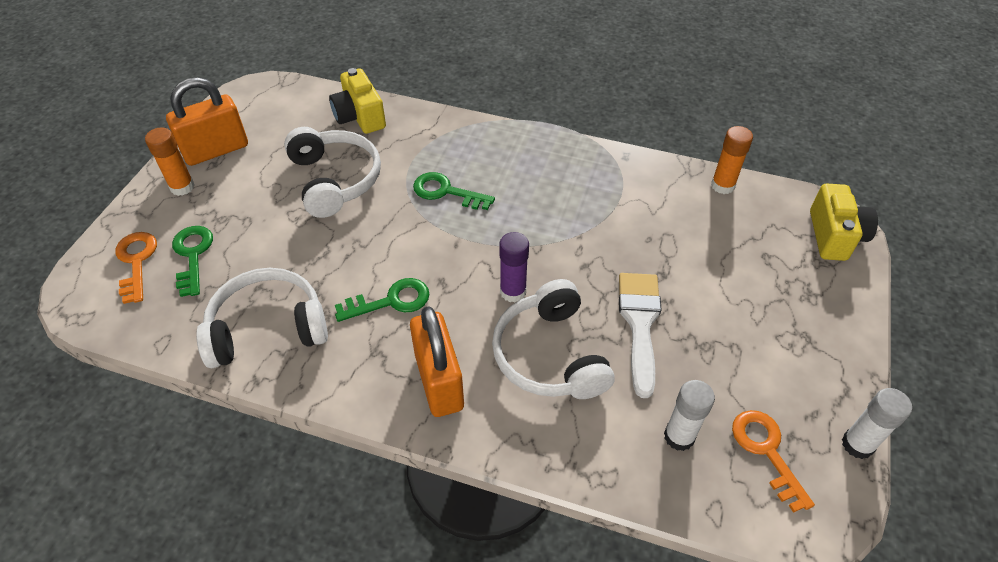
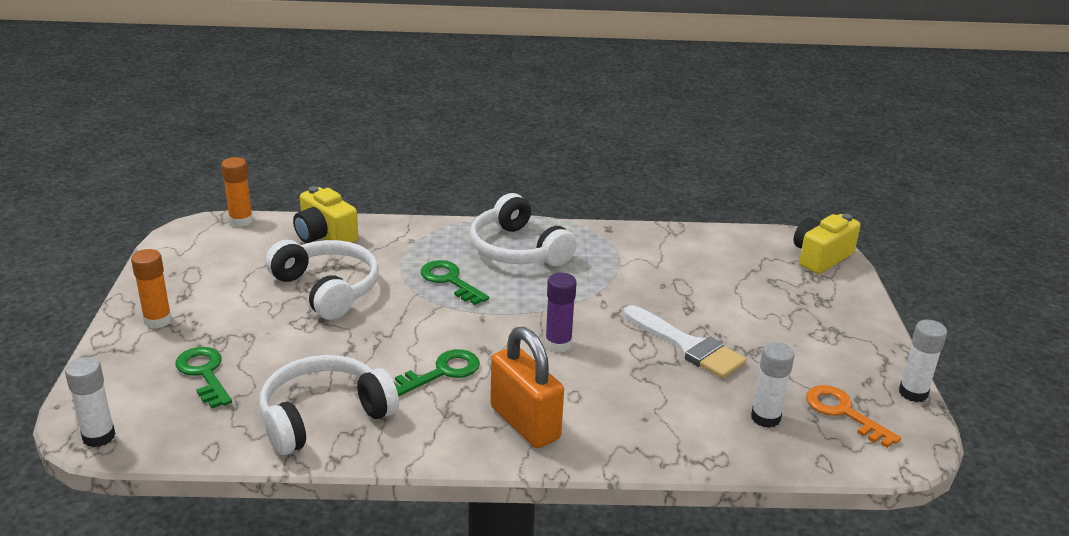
camera: 20 degrees left, 20 degrees down
(83, 305) = (99, 436): none -> white glue stick
(136, 262) = (141, 390): orange key -> none
(216, 150) = (179, 285): orange padlock -> none
(446, 192) = (450, 281): green key -> green key turned 45 degrees clockwise
(550, 355) = (619, 383): white headphones -> white headphones (518, 250)
(639, 323) = (688, 346): white brush -> white brush turned 150 degrees clockwise
(722, 185) = (707, 237): orange glue stick -> orange glue stick (241, 221)
(834, 236) = (820, 257): yellow camera -> yellow camera turned 120 degrees counterclockwise

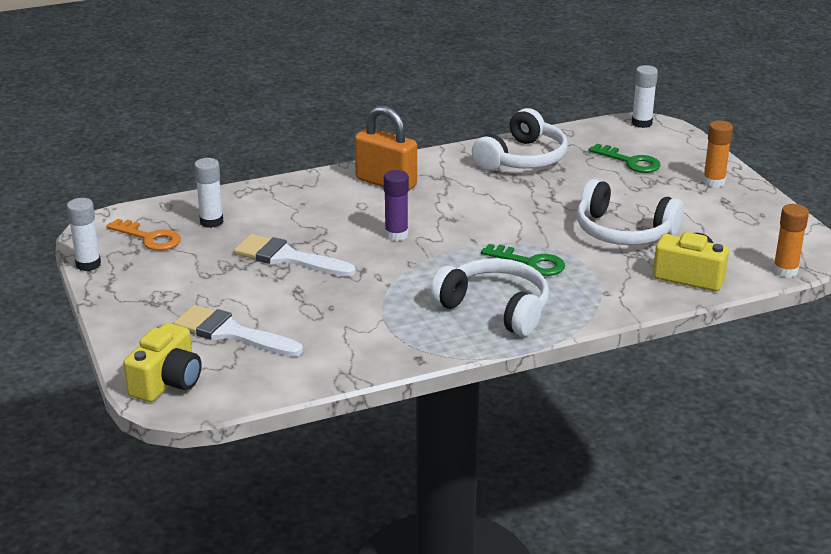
camera: 160 degrees right, 0 degrees up
(441, 372) = (470, 197): green key -> none
(762, 283) = (230, 333): none -> white brush

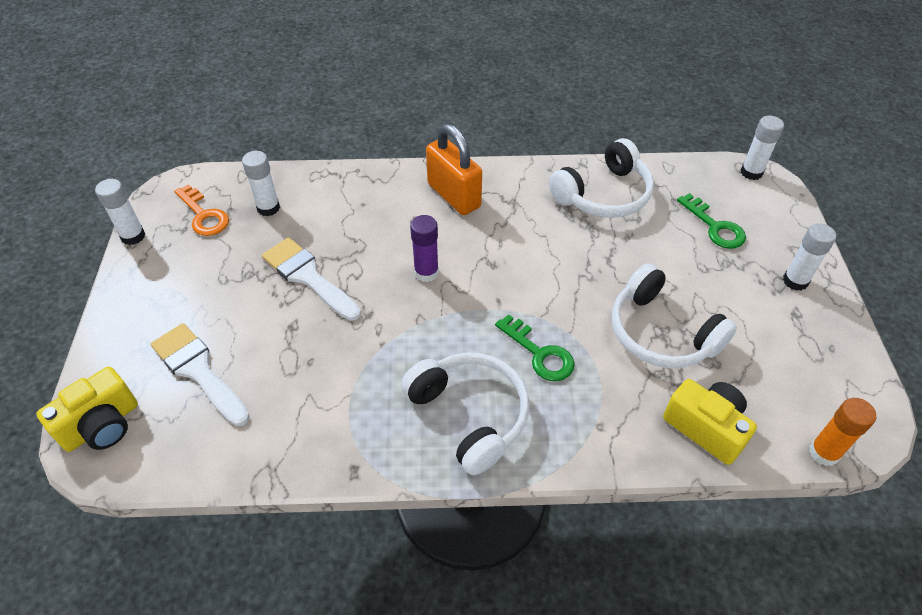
camera: 20 degrees right, 20 degrees up
(713, 182) = (795, 281): orange glue stick -> white glue stick

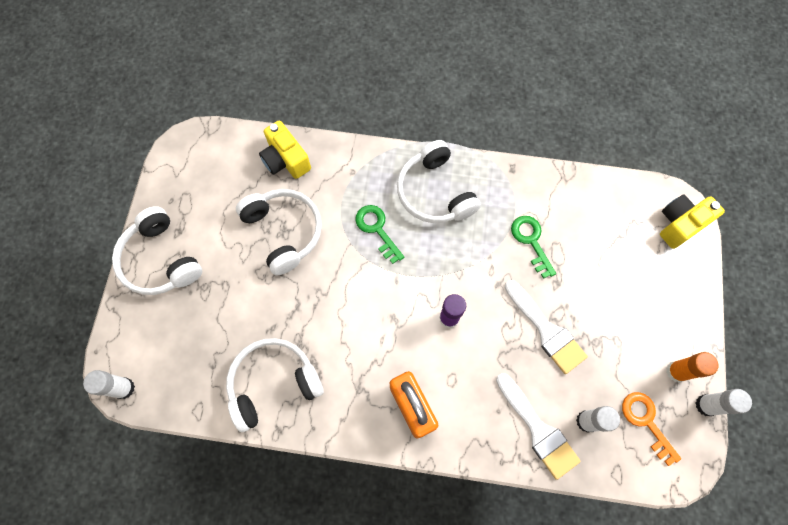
camera: 170 degrees left, 20 degrees up
(198, 370) = (622, 256): white brush -> white brush (538, 430)
(715, 226) = (193, 326): green key -> green key (531, 241)
(795, 281) = (161, 260): white glue stick -> white headphones
(824, 452) = (222, 134): orange glue stick -> orange glue stick (676, 371)

